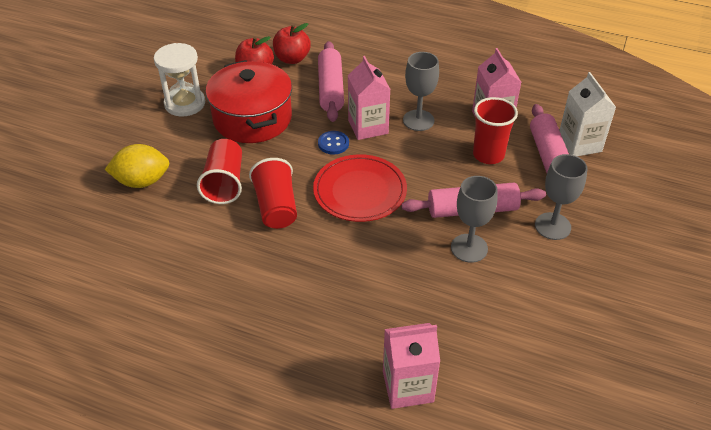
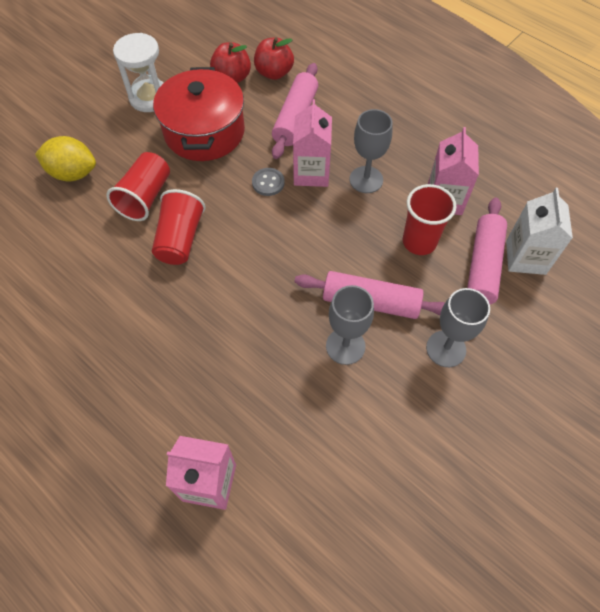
camera: 20 degrees right, 15 degrees up
(333, 143) = (268, 183): blue button -> grey button
(360, 191) = (268, 245): red plate -> none

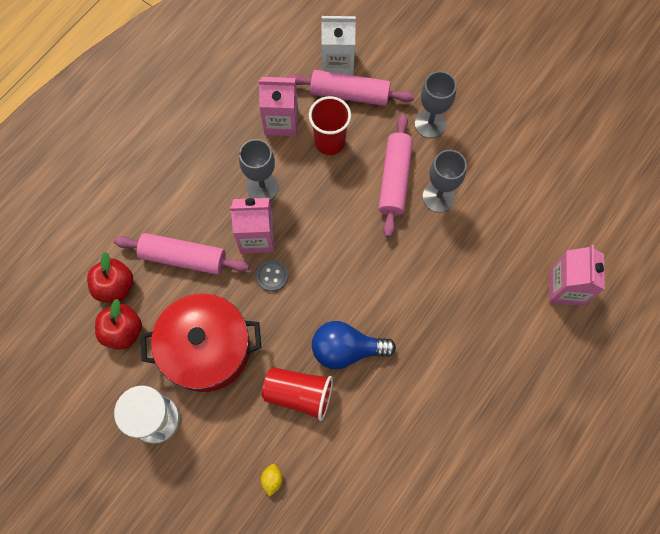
camera: 95 degrees left, 10 degrees up
(73, 173) = (272, 480): yellow lemon -> yellow lemon, size x0.47
(180, 239) = (346, 349): red cup -> blue light bulb

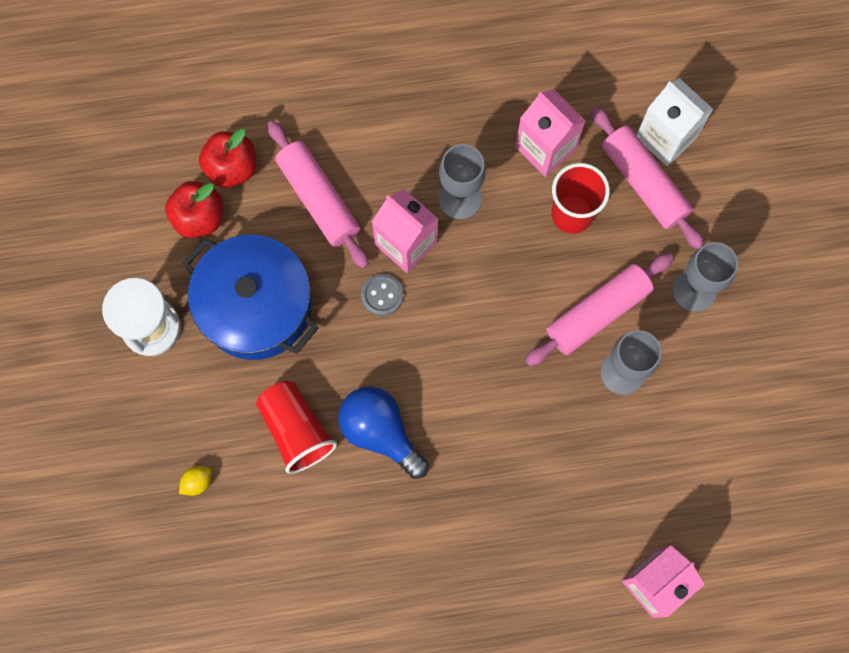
camera: 45 degrees right, 5 degrees up
(207, 349) = (256, 306): red pot -> blue pot

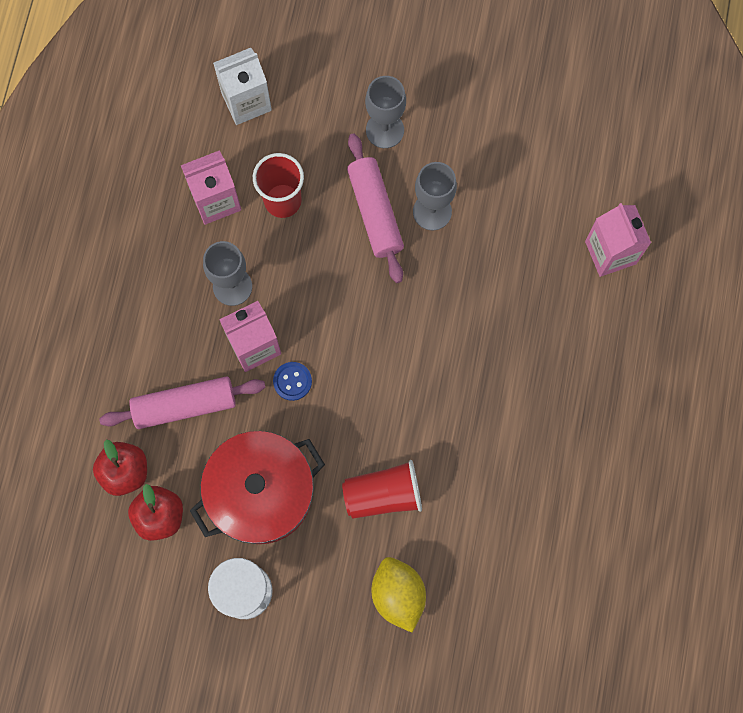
camera: 70 degrees left, 0 degrees up
(197, 482) = (398, 595): yellow lemon -> yellow lemon, size x2.14
(256, 306) = (261, 492): blue pot -> red pot
(380, 432) = (410, 424): blue light bulb -> none
(382, 295) = (292, 381): grey button -> blue button
(644, 182) = (278, 133): pink rolling pin -> none

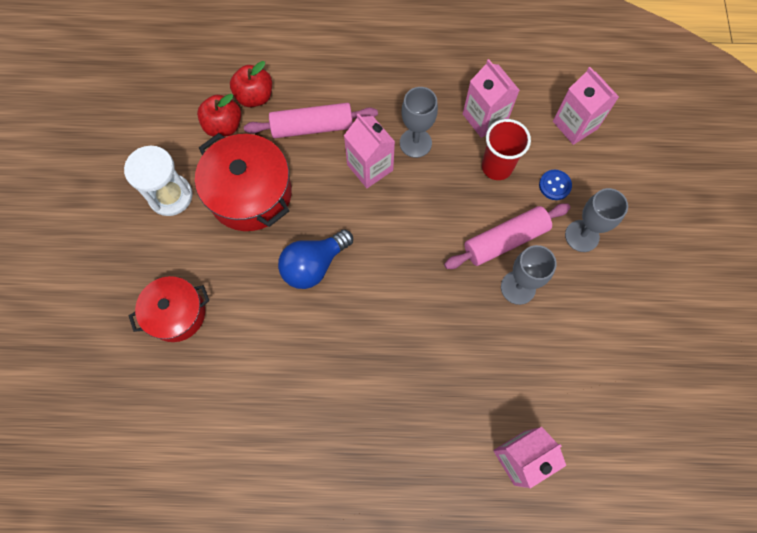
camera: 80 degrees right, 5 degrees down
(185, 406) = (312, 127): pink rolling pin -> pink rolling pin turned 75 degrees counterclockwise
(246, 101) = (575, 125): white carton -> pink carton
(292, 381) = (345, 201): blue button -> blue button (554, 185)
(366, 429) = (314, 265): none -> blue light bulb
(383, 494) = (260, 288): red cup -> none
(398, 595) = (177, 314): yellow lemon -> red pot

